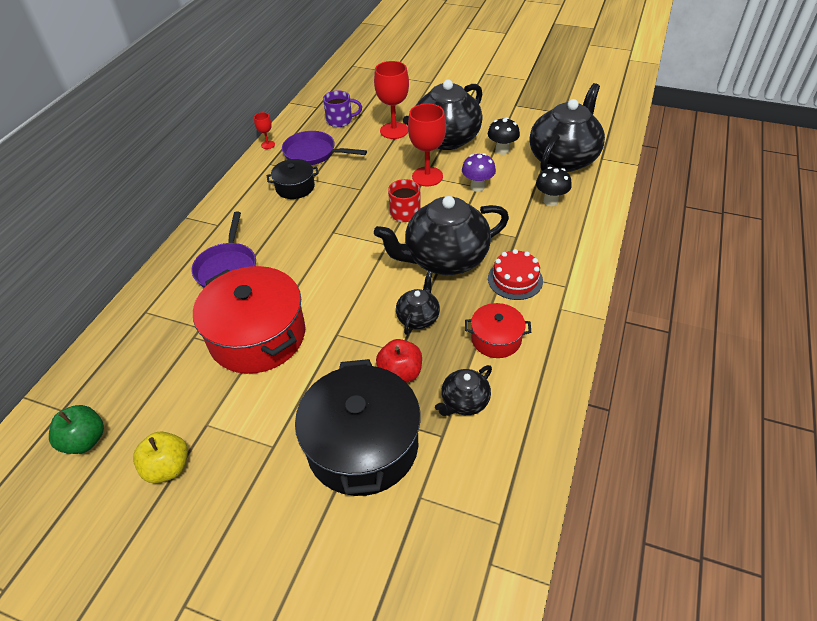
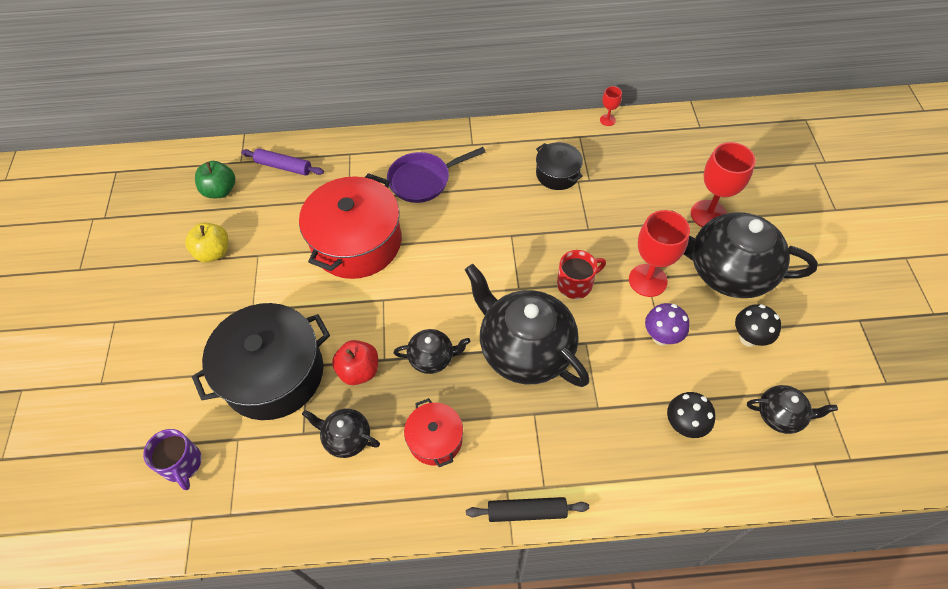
camera: 65 degrees right, 10 degrees up
(108, 371) = (284, 167): none -> purple rolling pin
(313, 153) = (619, 162): purple pan -> none
(340, 120) = (691, 158): purple mug -> purple mug (182, 464)
(515, 279) = (528, 429): red cake -> none
(563, 159) = (780, 415): black teapot -> black teapot, size x0.48
(582, 302) = (526, 511): none -> black rolling pin

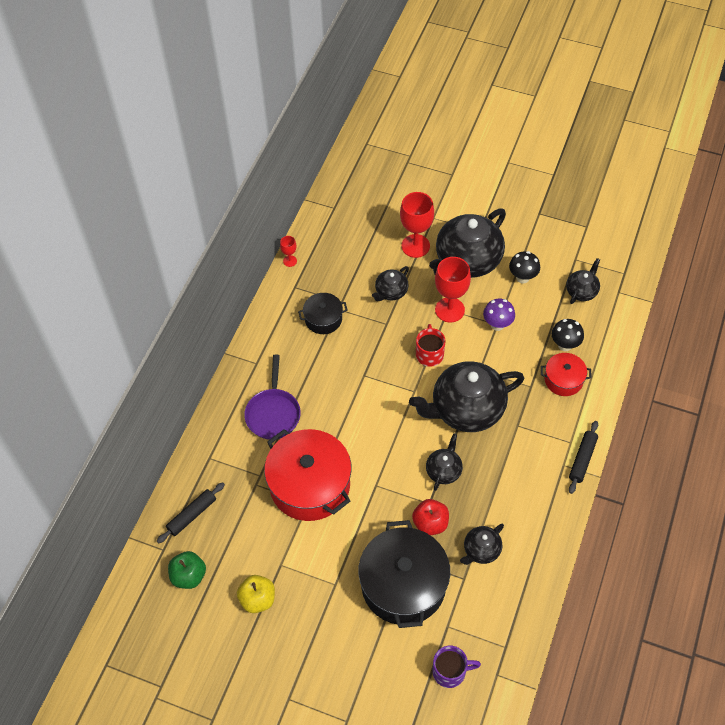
camera: 65 degrees left, 0 degrees up
(284, 167) = (192, 515): purple rolling pin -> black rolling pin
(435, 439) = (508, 493): red pot -> red pot (563, 380)
(631, 216) = (391, 292): none -> black teapot

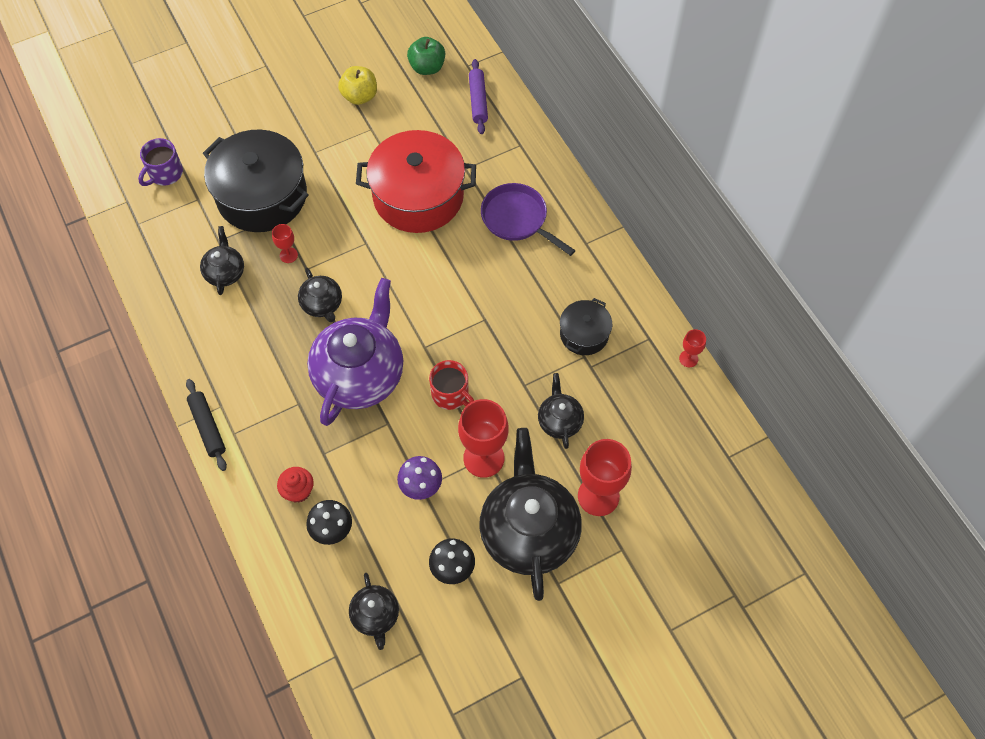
camera: 130 degrees right, 5 degrees up
(192, 515) = (478, 101): black rolling pin -> purple rolling pin
(430, 523) = (288, 255): red apple -> red goblet
(466, 409) = (360, 374): black teapot -> purple teapot
(563, 380) = (298, 491): red pot -> red cupcake

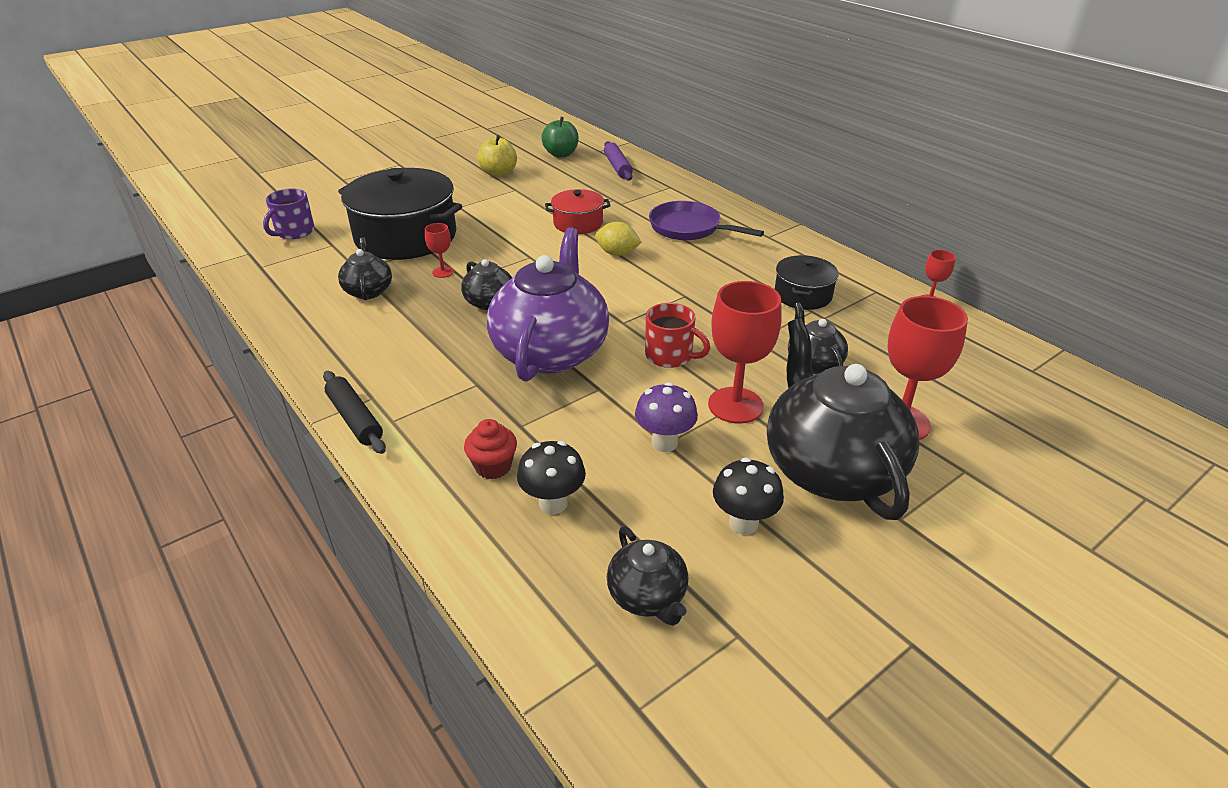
camera: 10 degrees left, 25 degrees down
(418, 196) = (578, 223): red pot -> red pot, size x0.51
(443, 250) = (617, 253): none -> yellow lemon

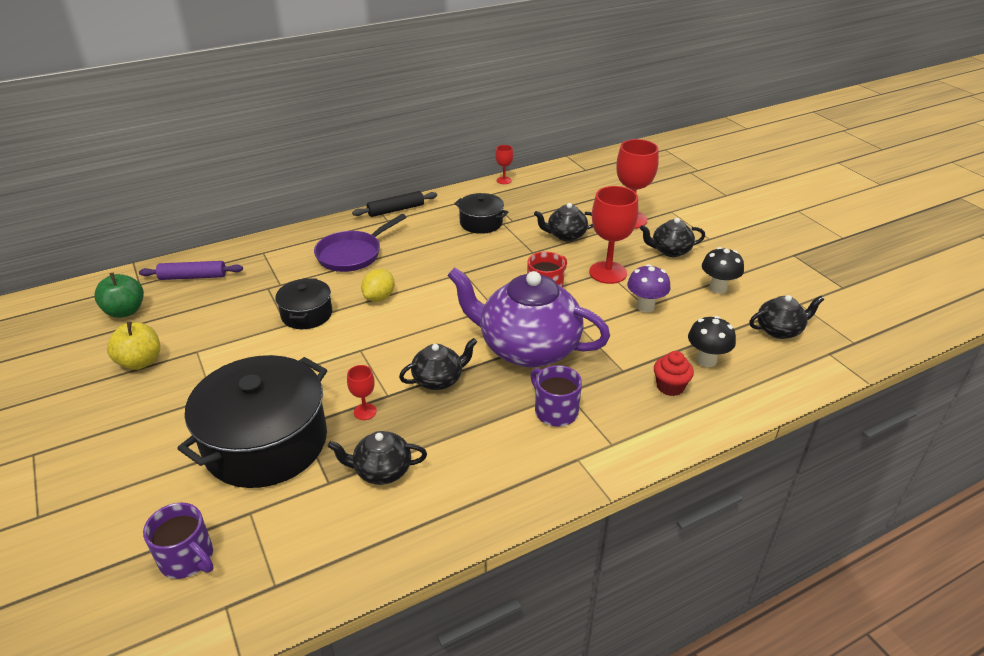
camera: 80 degrees left, 0 degrees up
(355, 419) = (607, 469): black rolling pin -> black rolling pin (396, 210)
(445, 378) = (555, 411): none -> purple mug
(578, 223) = (307, 314): red pot -> black pot
(830, 468) = (670, 251): black teapot -> black teapot, size x0.48

